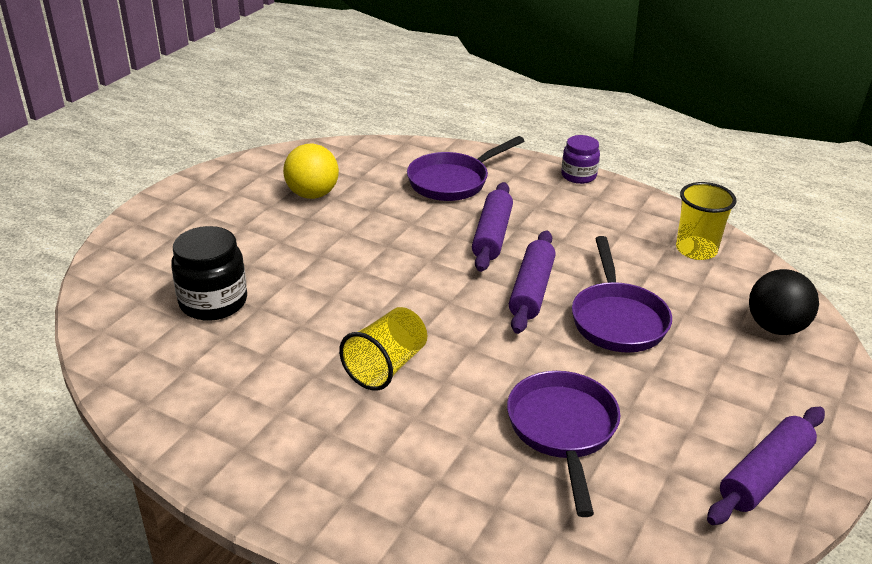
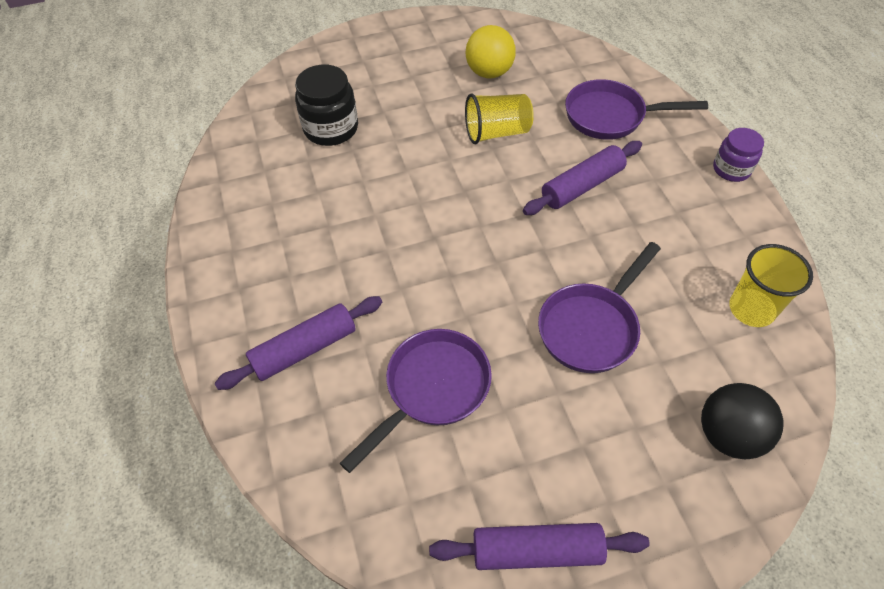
camera: 45 degrees right, 20 degrees up
(386, 366) = (377, 250): yellow cup -> yellow cup (497, 132)
(531, 290) = (553, 255): purple rolling pin -> purple rolling pin (304, 349)

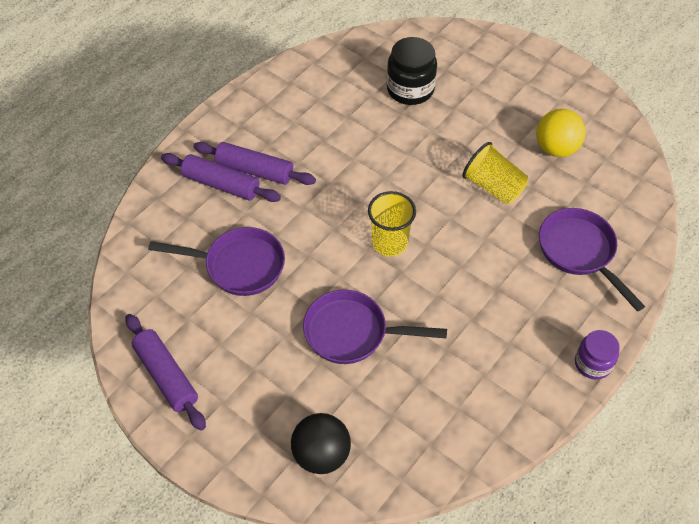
camera: 55 degrees right, 0 degrees up
(582, 186) = (483, 267): purple rolling pin -> purple rolling pin (254, 170)
(751, 309) = (447, 431): yellow cup -> yellow cup (389, 243)

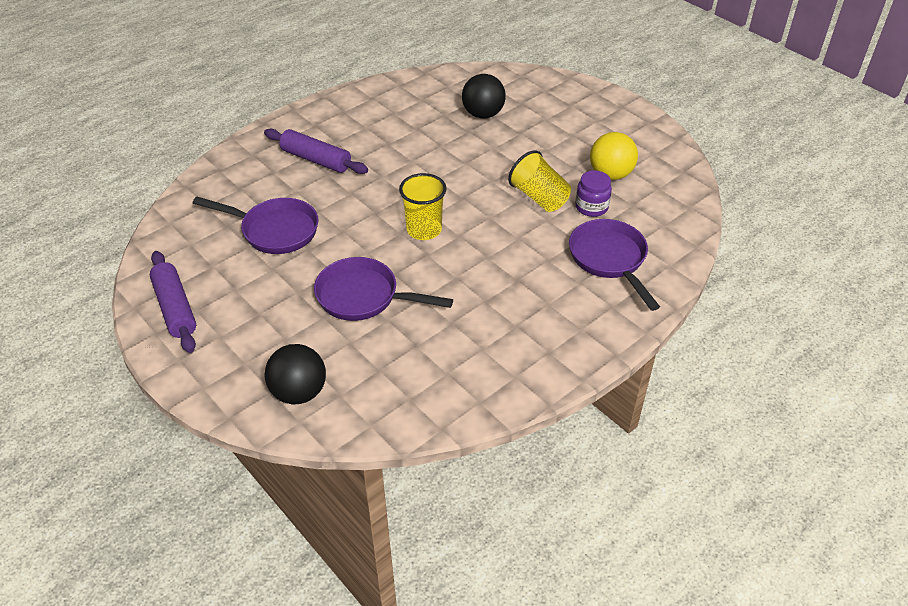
camera: 10 degrees right, 10 degrees down
(221, 184) = (281, 167): purple rolling pin -> none
(410, 89) = (483, 114): black jar -> black ball
(592, 363) = (596, 353): purple jar -> purple jar (591, 207)

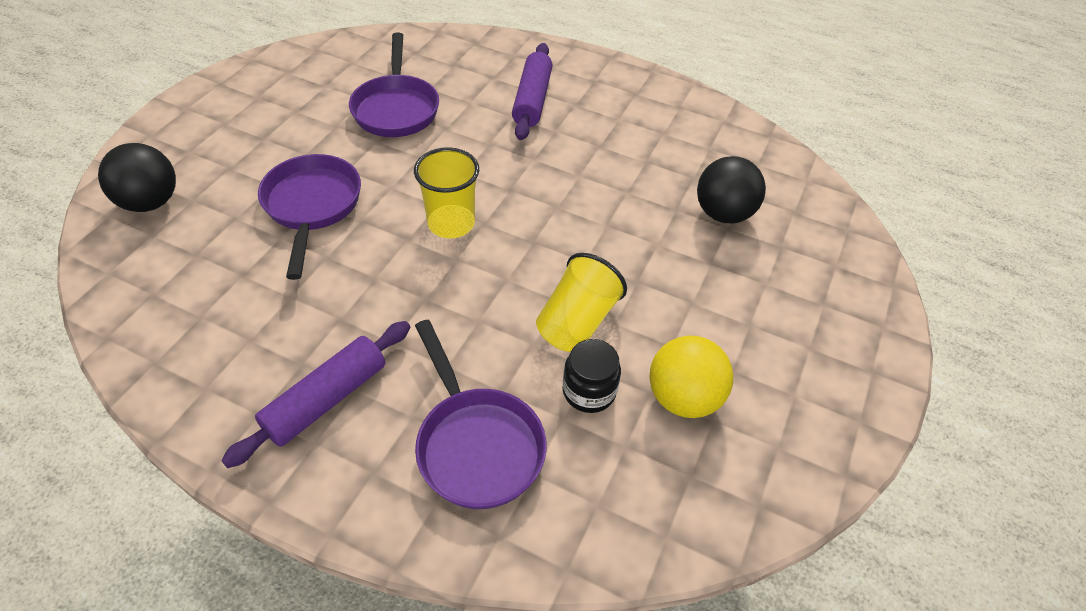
camera: 65 degrees right, 5 degrees up
(175, 308) = (256, 83): purple rolling pin -> purple rolling pin (326, 399)
(591, 207) = (589, 391): purple jar -> black jar
(609, 260) = (477, 444): purple pan -> purple pan turned 105 degrees clockwise

